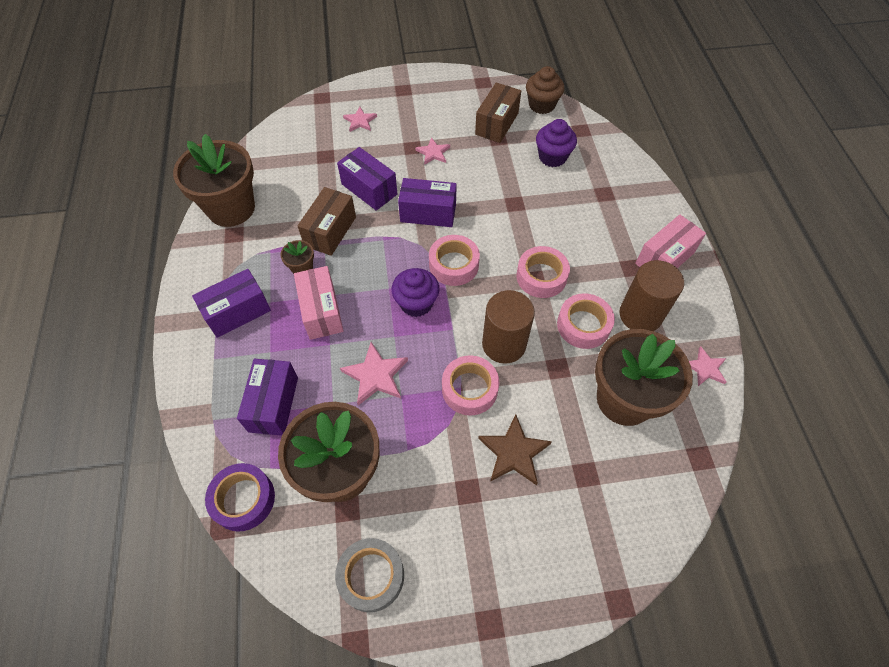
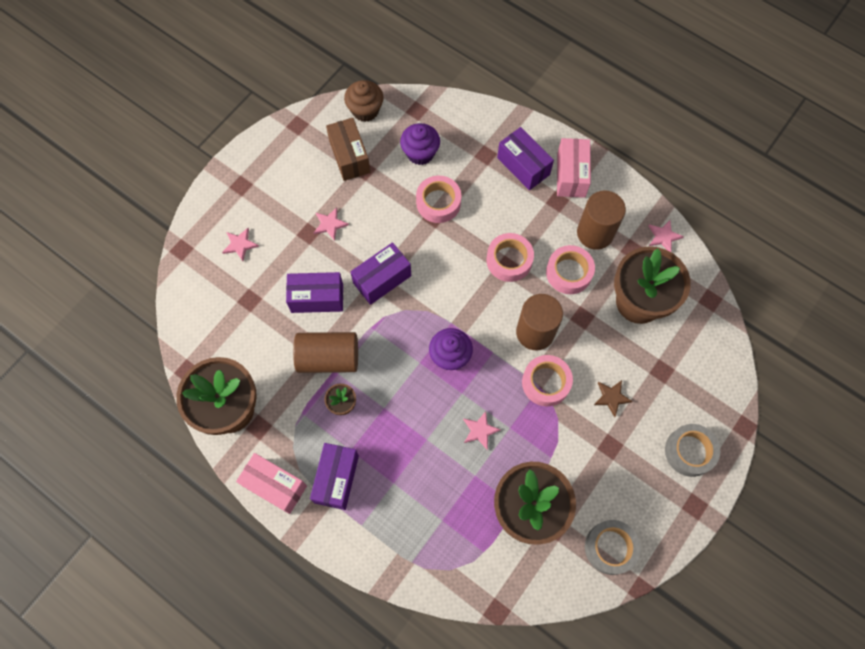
camera: 45 degrees left, 10 degrees up
(243, 499) = (490, 585): purple tape -> none
(273, 404) = (438, 513): purple box -> purple box (523, 166)
(322, 311) = (394, 422): pink box -> pink box (275, 486)
(330, 231) = (328, 358): brown box -> brown cylinder
(375, 375) = (480, 430): pink star -> pink star, size x0.64
(454, 265) = (444, 304): pink tape -> pink tape (438, 202)
(514, 452) = (611, 397): brown star -> brown star, size x0.64
(538, 569) = (689, 451): none -> grey tape

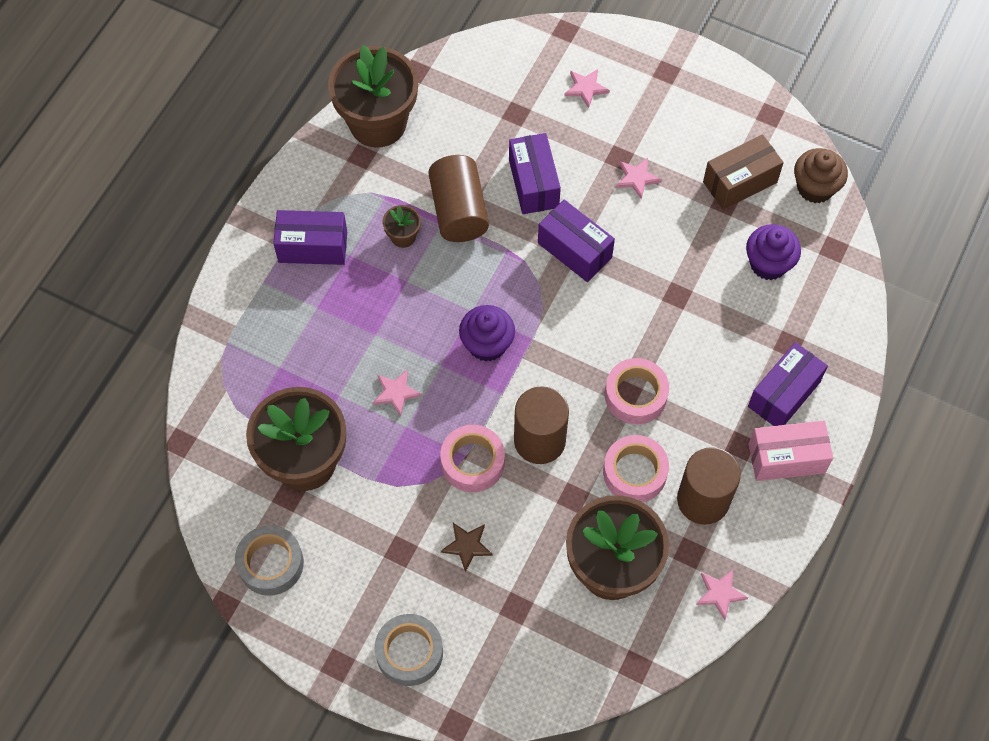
camera: 80 degrees right, 5 degrees down
(275, 486) = (296, 186): pink box -> none
(438, 202) = (699, 297): pink tape -> none

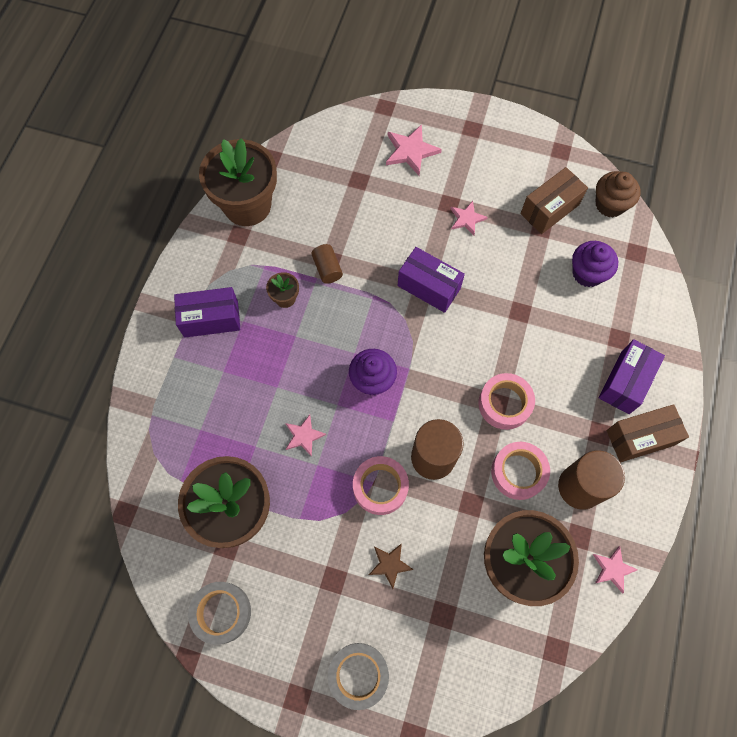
camera: 10 degrees left, 5 degrees up
(459, 211) = (327, 268): brown cylinder -> brown cylinder, size x0.54
(533, 183) = (384, 236): purple box -> none
(586, 88) = (411, 151): pink star -> pink star, size x1.55
(786, 458) = (640, 438): pink box -> brown box

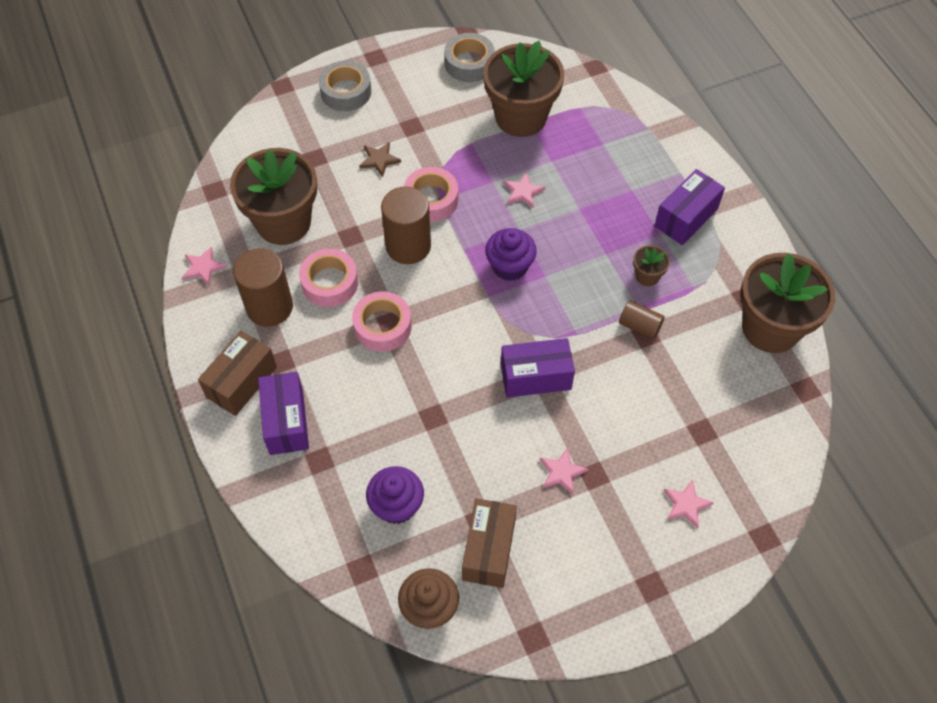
camera: 140 degrees right, 10 degrees down
(411, 151) = (686, 504): pink star -> pink star, size x0.64

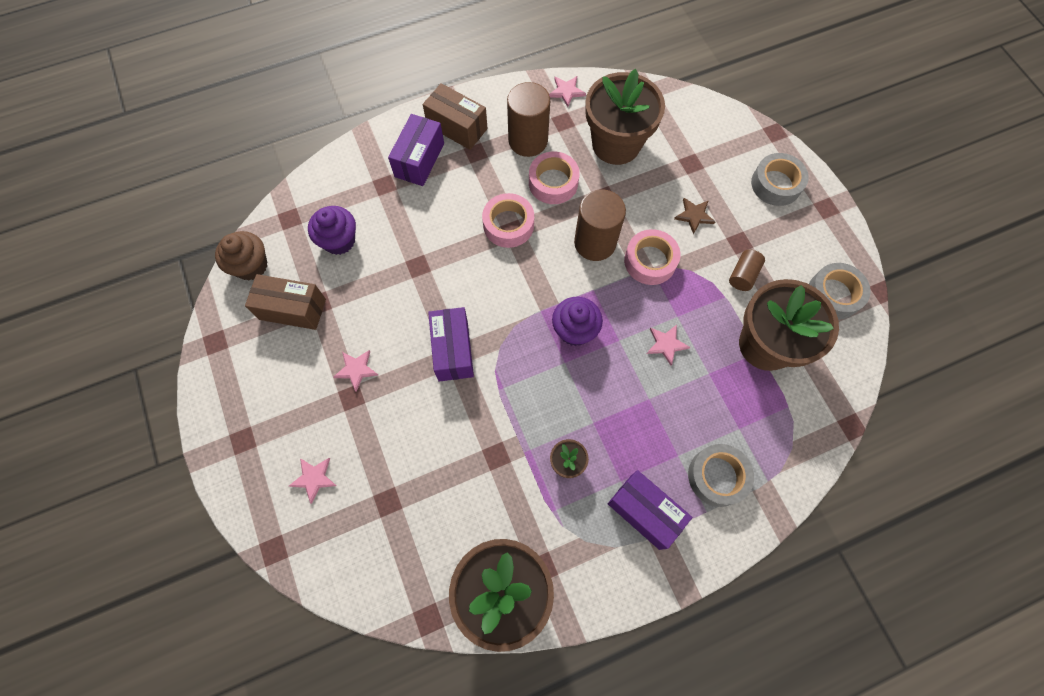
camera: 90 degrees right, 10 degrees up
(286, 422) = (419, 160): purple box -> purple box turned 60 degrees counterclockwise
(639, 326) = (507, 450): brown cylinder -> brown cylinder (743, 275)
(648, 163) = (717, 476): none -> grey tape

